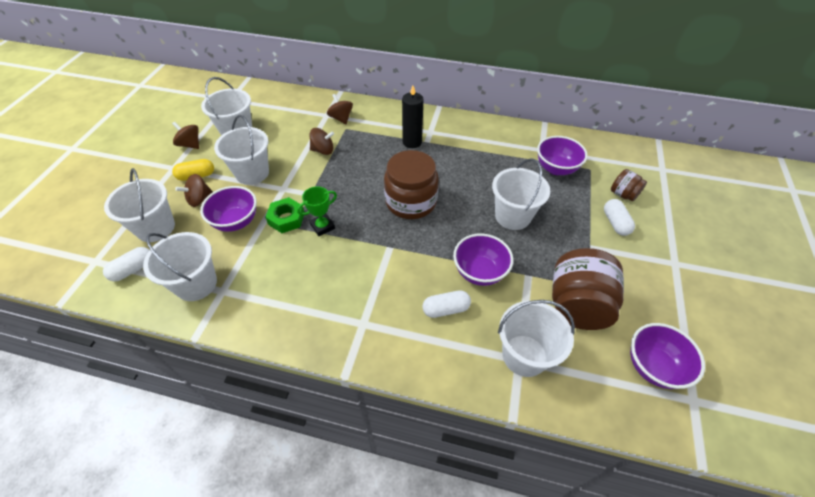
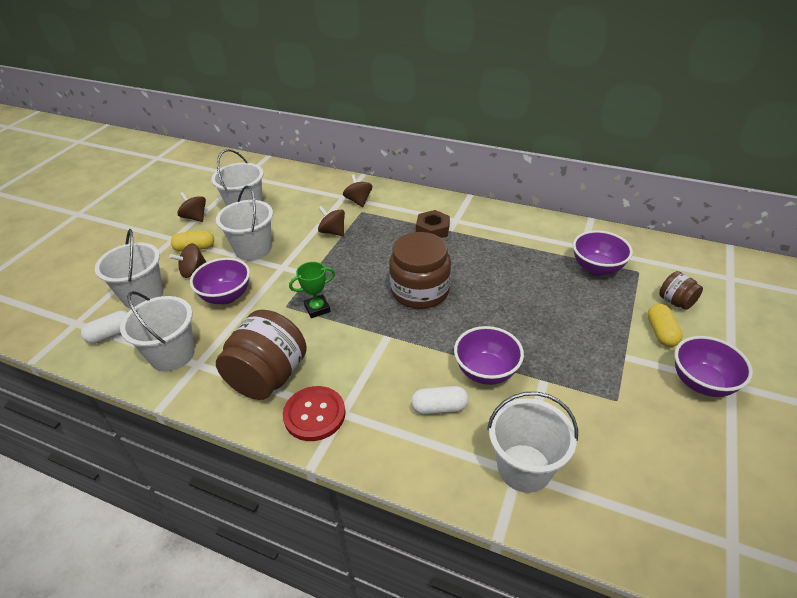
camera: 10 degrees right, 10 degrees down
(286, 219) = (280, 297): green nut -> none
(323, 150) = (333, 232): brown spinning top -> brown spinning top turned 150 degrees counterclockwise
(338, 327) = (314, 414): none -> red button
(412, 142) = (432, 229): black candle -> brown nut
(512, 216) = (536, 315): white bucket -> none
(577, 305) = (598, 419): brown jar -> brown jar (268, 377)
(615, 223) = (661, 332): white capsule -> yellow capsule
(653, 366) = (685, 499): purple bowl -> purple bowl (701, 383)

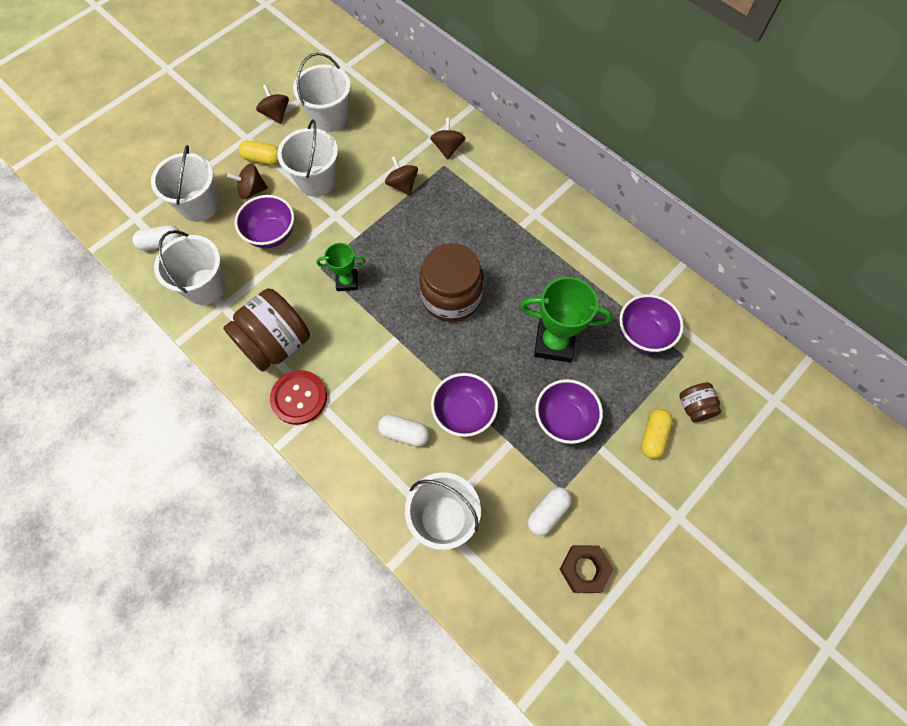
camera: 20 degrees right, 25 degrees up
(432, 229) = (504, 218): brown nut -> brown nut (584, 569)
(530, 295) = (554, 343): none -> green trophy
(619, 424) = (548, 513): none -> white capsule
(701, 383) = (651, 504): purple bowl -> purple bowl (564, 420)

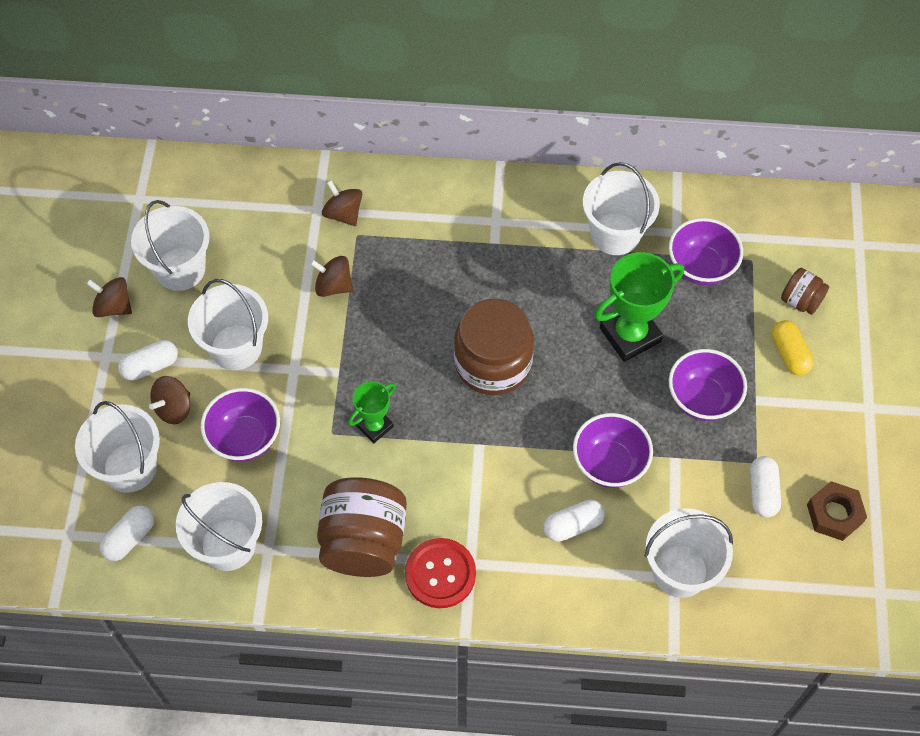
camera: 40 degrees left, 5 degrees down
(263, 159) = (150, 366): yellow capsule -> white capsule
(604, 273) = (615, 234): none -> white bucket

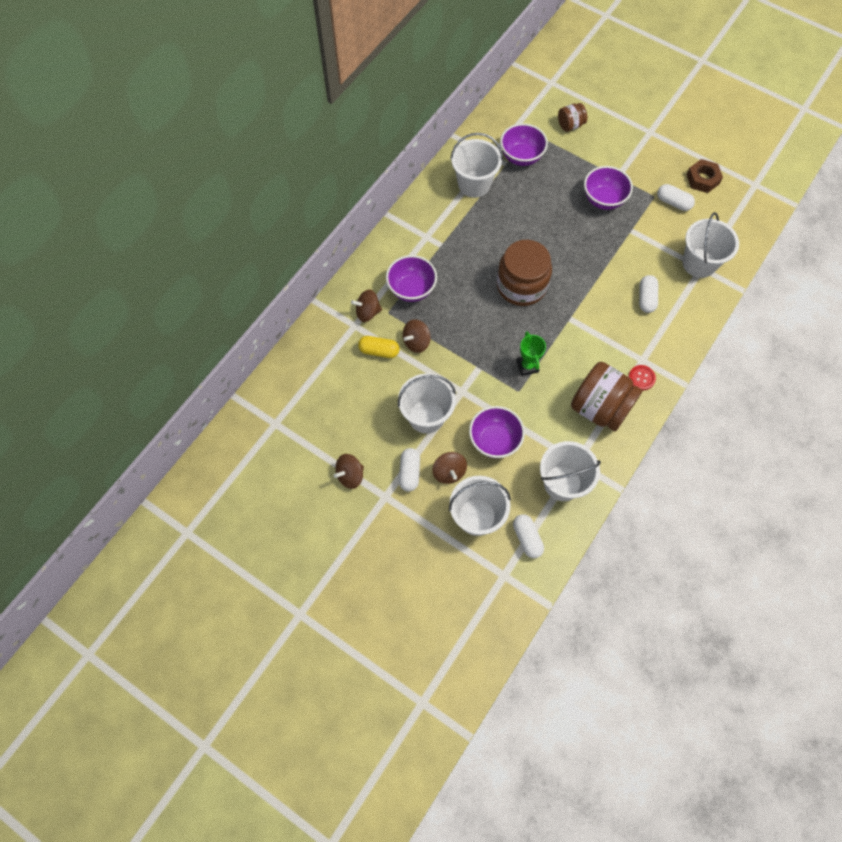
camera: 60 degrees left, 5 degrees up
(180, 269) = (347, 423): white bucket -> none
(440, 574) = (641, 378): red button -> red button, size x0.58
(609, 464) = (618, 262): purple bowl -> purple bowl (411, 289)
(630, 335) = (544, 211): green trophy -> none
(789, 354) = (599, 147): yellow capsule -> yellow capsule (379, 351)

